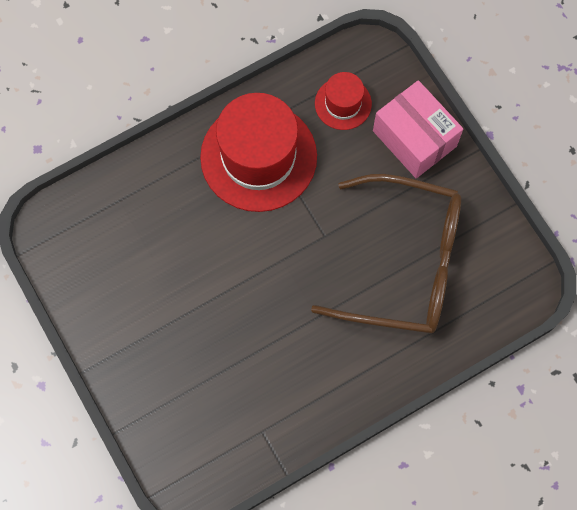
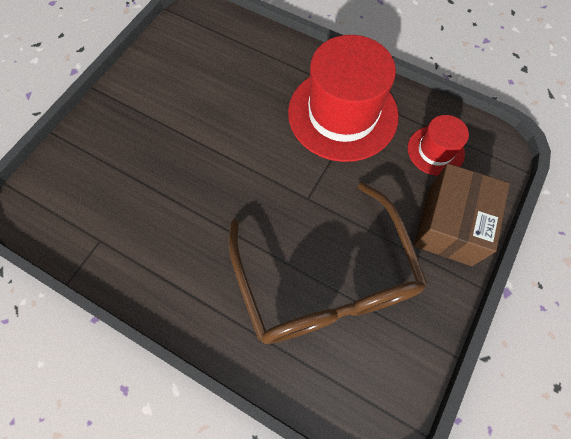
camera: 60 degrees right, 5 degrees down
(414, 138) = (450, 224): pink box -> brown box

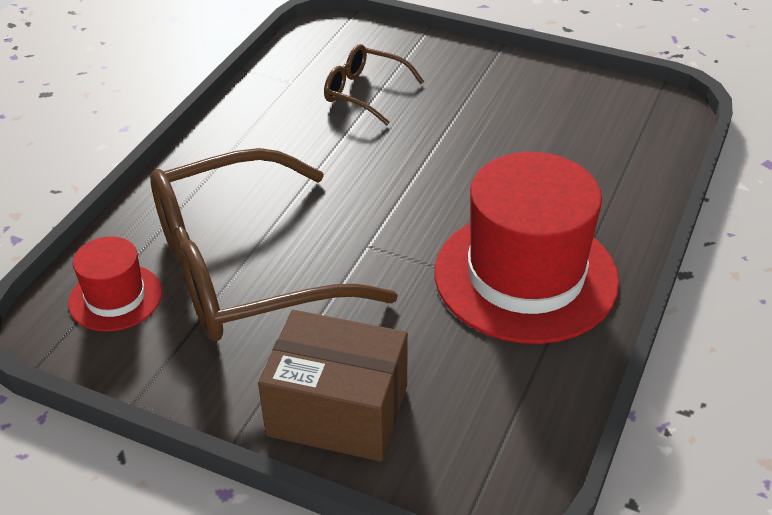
camera: 85 degrees right, 25 degrees down
(129, 187) = (364, 92): none -> brown glasses
(435, 150) = (479, 395): red hat -> red hat (115, 297)

